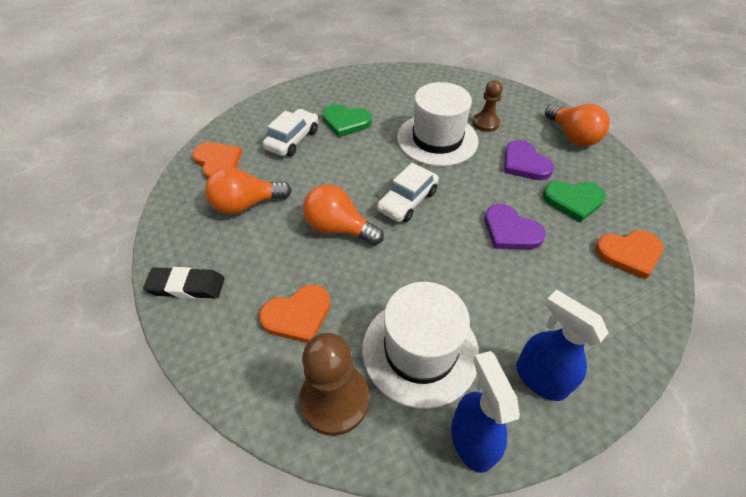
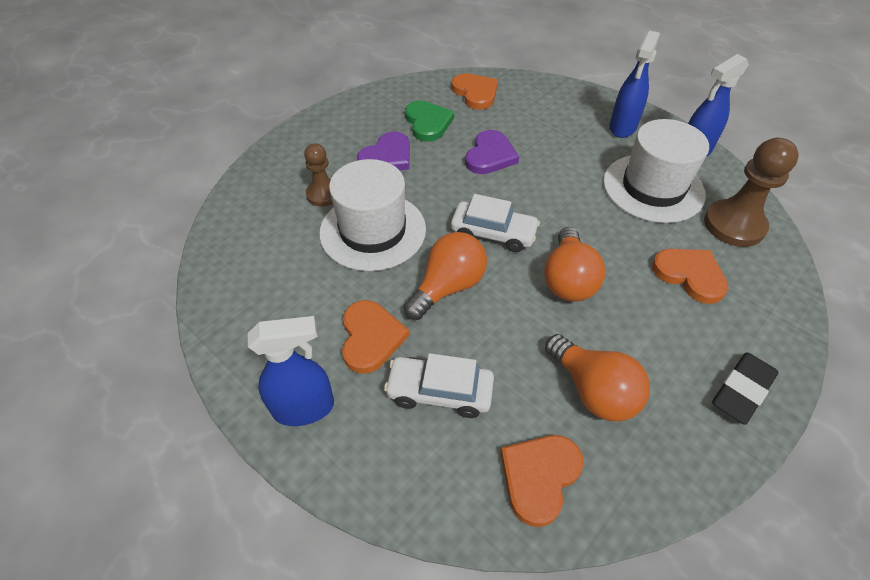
camera: 110 degrees left, 0 degrees up
(186, 286) = (742, 390): black eraser -> black eraser turned 60 degrees clockwise
(316, 93) = (304, 408): none -> blue spray bottle
(346, 122) = (371, 338): green heart -> orange heart
(572, 136) = (326, 129): orange light bulb -> orange light bulb (448, 287)

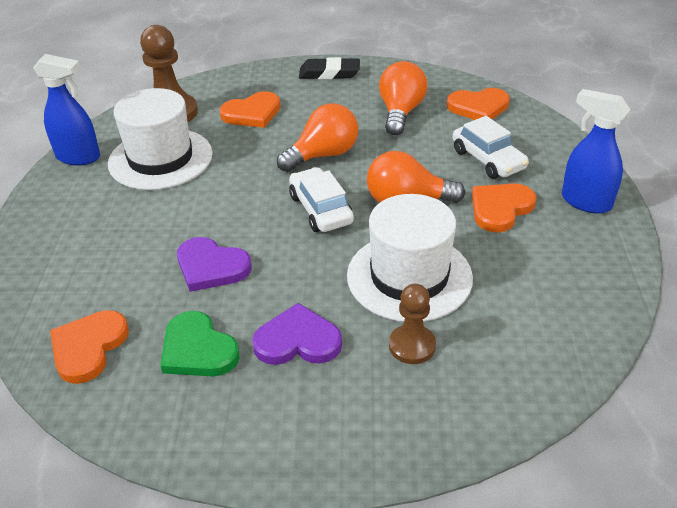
camera: 130 degrees left, 10 degrees down
(428, 123) = (198, 349): green heart -> green heart turned 75 degrees counterclockwise
(490, 155) = (211, 267): purple heart -> purple heart turned 135 degrees counterclockwise
(622, 127) = (71, 208): blue spray bottle -> none
(690, 275) = (252, 113): orange heart -> orange heart turned 120 degrees counterclockwise

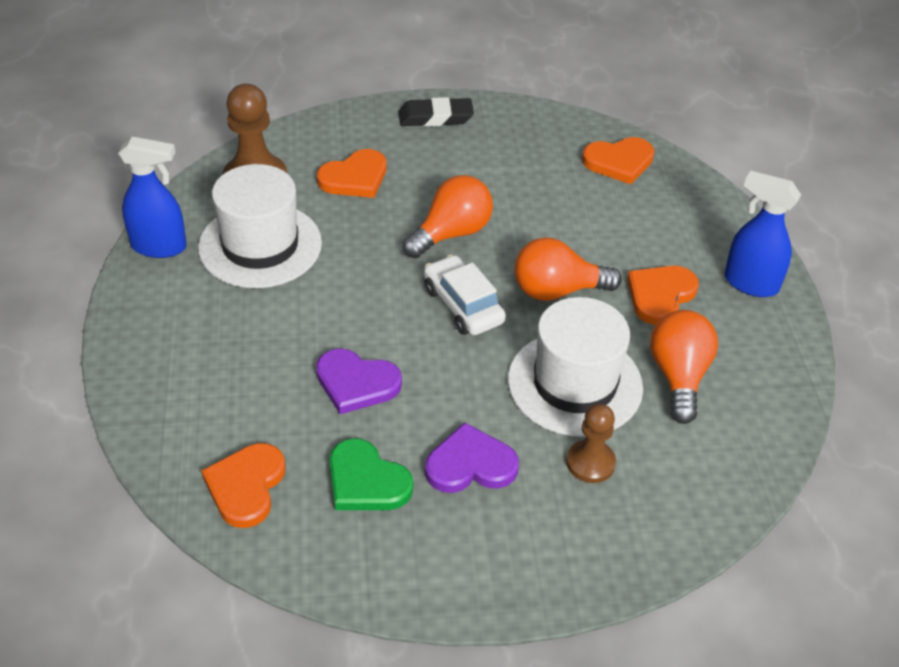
camera: 10 degrees left, 5 degrees up
(400, 112) = (530, 172): orange light bulb -> orange light bulb (678, 376)
(488, 159) = (639, 233): white car -> none

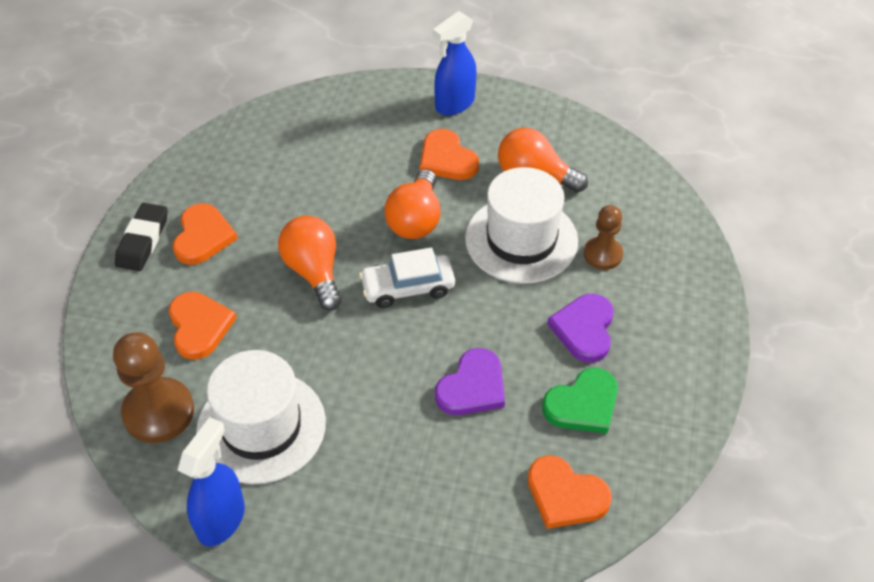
camera: 70 degrees left, 5 degrees up
(619, 162) = (277, 132): orange heart -> orange heart (203, 236)

